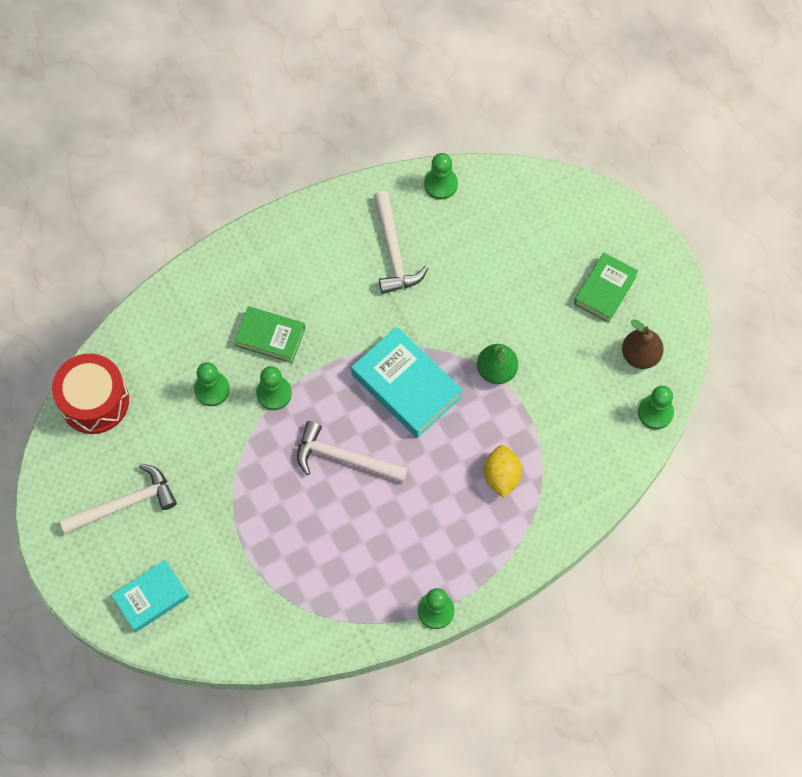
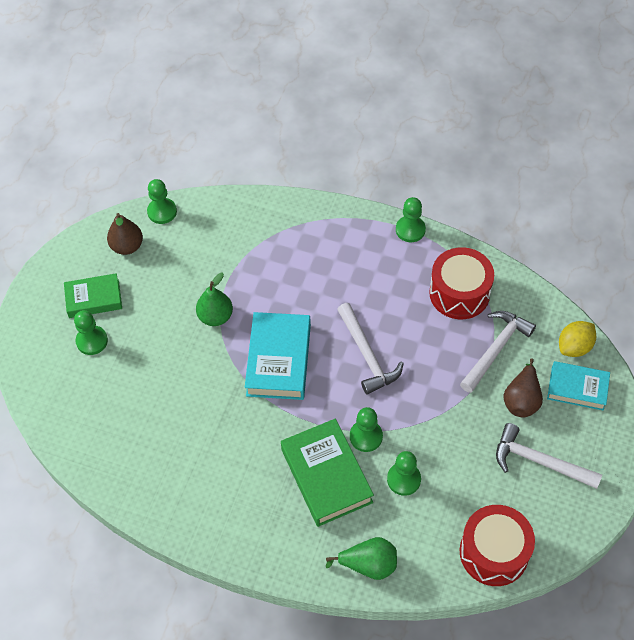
camera: 130 degrees left, 10 degrees down
(174, 307) = (368, 565): none -> green pear
(186, 543) = (521, 399): none -> brown pear
(270, 337) = (326, 475): green book -> green book, size x1.55
(330, 590) = (459, 293): none -> red drum
(393, 252) = (181, 450): white hammer -> white hammer (496, 349)
(440, 184) = (94, 464): green pawn -> green pawn (92, 341)
(501, 476) = (288, 260): yellow lemon -> yellow lemon (574, 347)

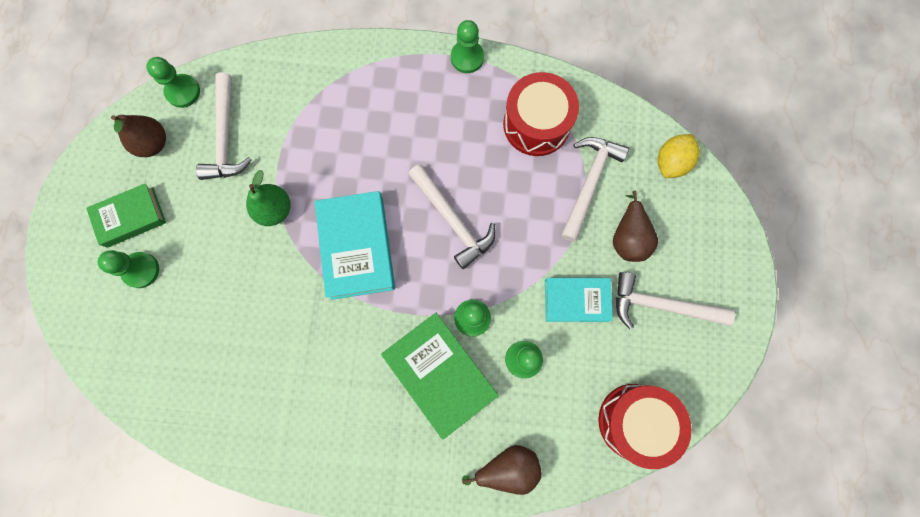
camera: 15 degrees left, 20 degrees up
(188, 253) = (225, 137): none -> white hammer
(368, 565) = (507, 467): green pear -> brown pear
(577, 388) = (684, 211): turquoise book -> turquoise book (576, 300)

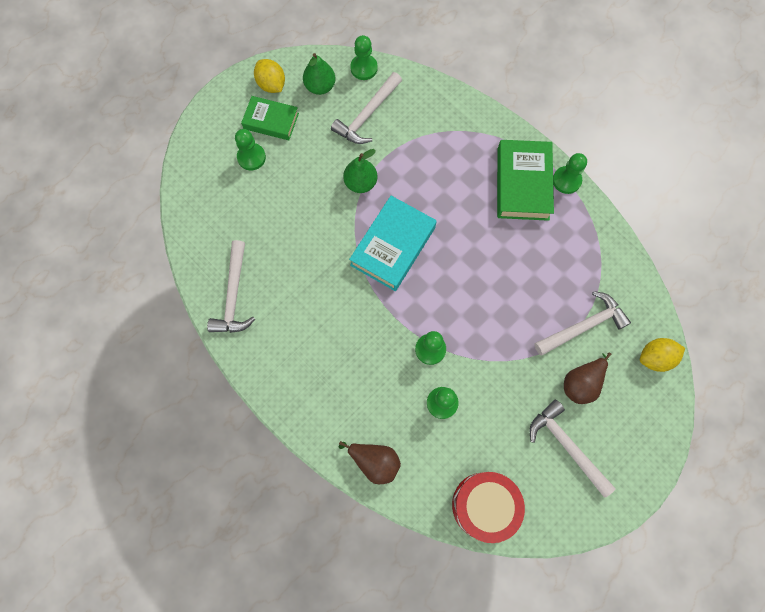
camera: 40 degrees right, 5 degrees down
(100, 179) = (271, 85): none -> yellow lemon
(153, 143) = (320, 86): brown pear -> green pear
(440, 374) = (380, 367): green book -> green book (523, 184)
(452, 220) = (469, 278): white hammer -> white hammer (233, 295)
(536, 124) = (579, 259): red drum -> none
(576, 300) = (509, 394): turquoise book -> none

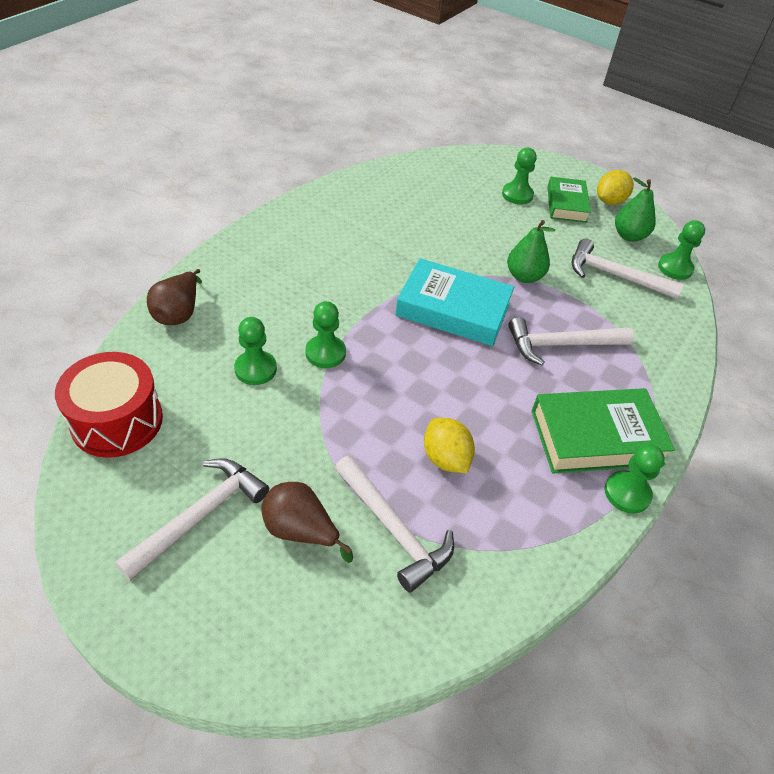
camera: 75 degrees right, 25 degrees down
(233, 295) = (358, 196): white hammer -> white hammer (561, 344)
(655, 358) = (359, 644): yellow lemon -> yellow lemon (445, 458)

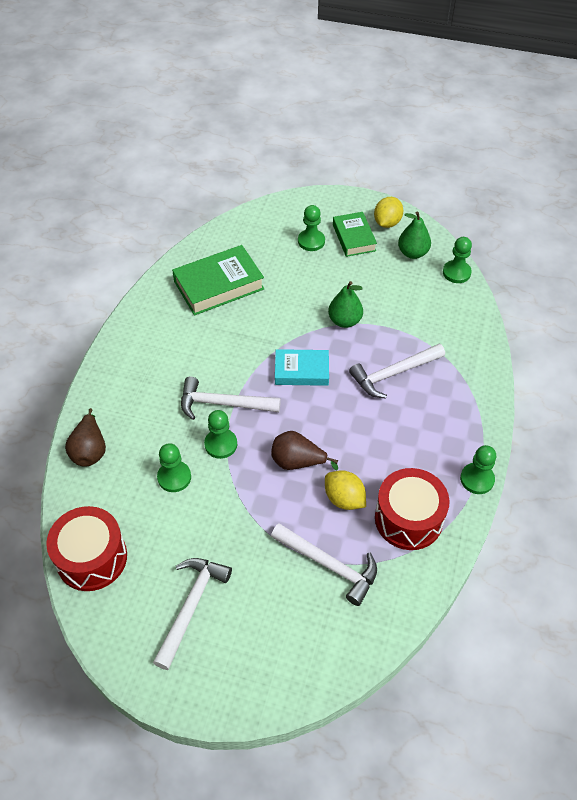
camera: 15 degrees left, 5 degrees up
(301, 531) = (266, 590): brown pear -> brown pear (298, 462)
(453, 309) = (301, 371): turquoise book -> turquoise book, size x0.64
(519, 509) = (408, 519): none -> red drum
(596, 437) = (443, 443): green book -> green book (219, 285)
(614, 275) = (413, 295): white hammer -> white hammer (223, 403)

